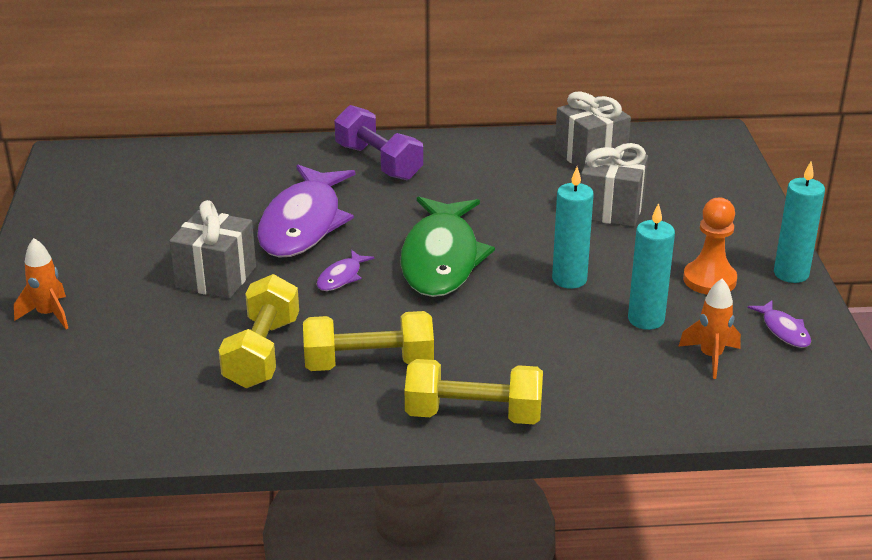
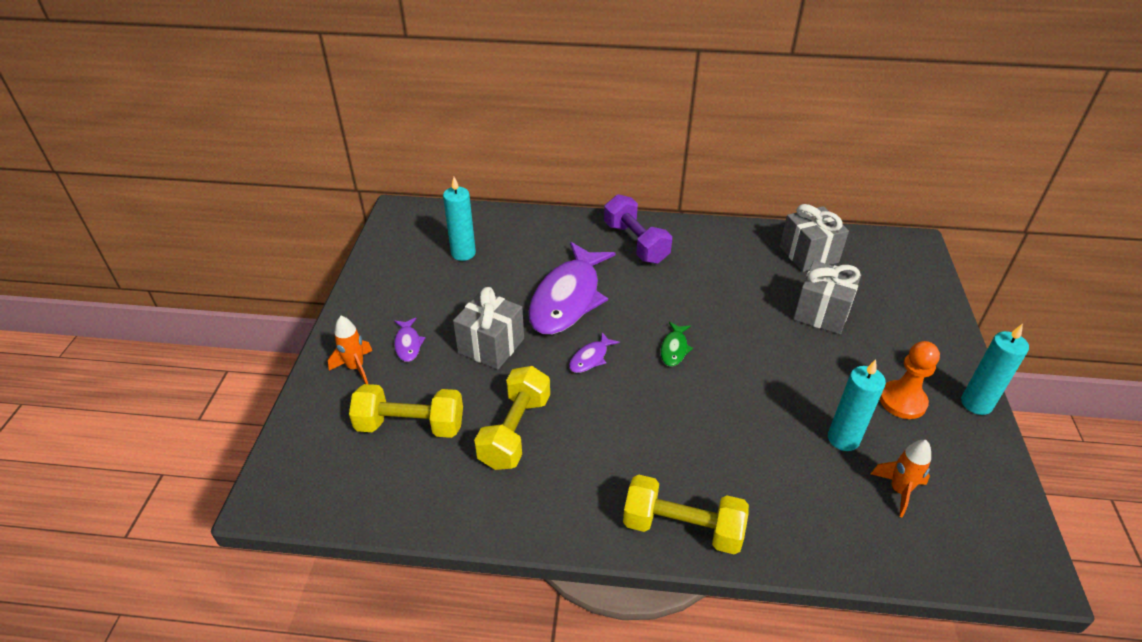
camera: 10 degrees right, 10 degrees up
(369, 364) = (600, 456): yellow dumbbell -> yellow dumbbell (410, 425)
(441, 259) = (674, 349): green fish -> green fish, size x0.41
(569, 279) = (780, 385): turquoise candle -> turquoise candle (463, 253)
(783, 330) = (967, 468): purple fish -> purple fish (408, 344)

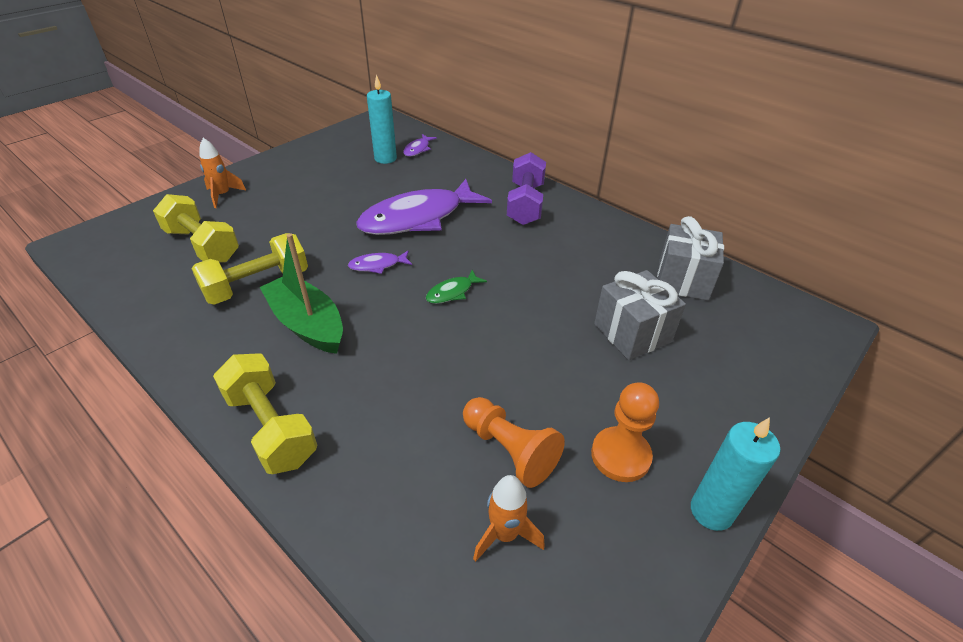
camera: 35 degrees right, 0 degrees up
(408, 344) = (272, 196): purple fish -> purple fish (418, 149)
(491, 345) = (321, 223): grey gift -> none
(602, 438) = (307, 324): none -> green boat
(843, 439) = (509, 450): turquoise candle -> orange pawn

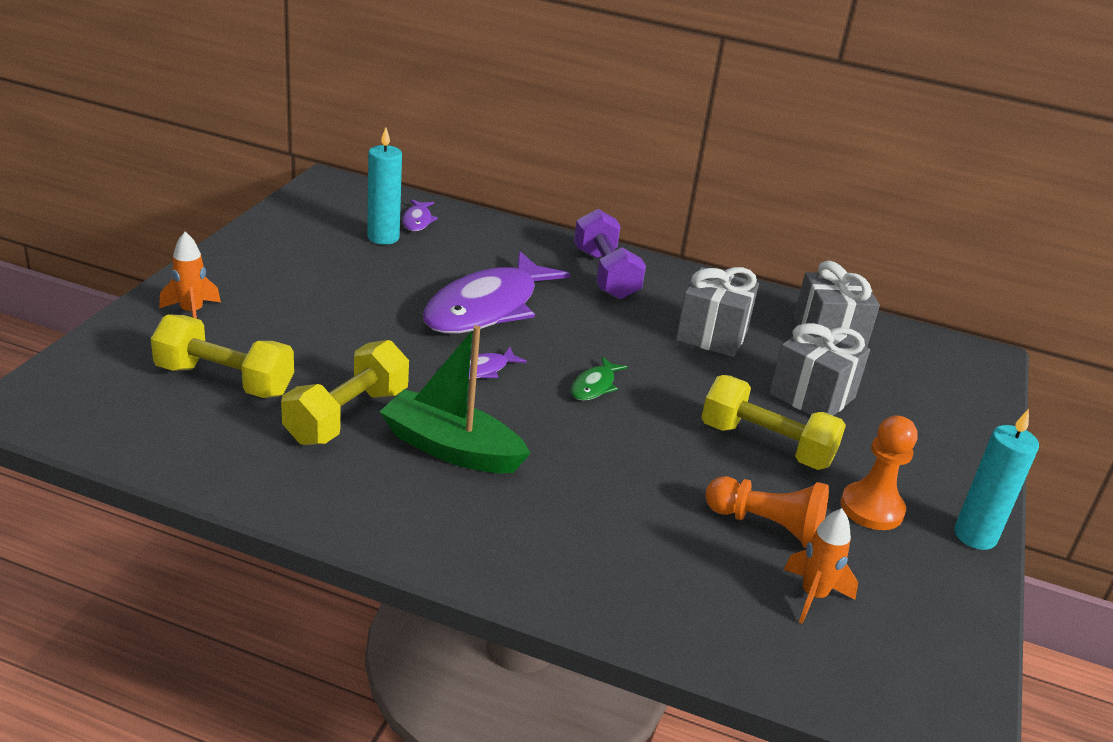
camera: 25 degrees left, 10 degrees down
(271, 427) = (502, 559): yellow dumbbell -> yellow dumbbell (766, 445)
(578, 265) = (712, 335): none -> grey gift

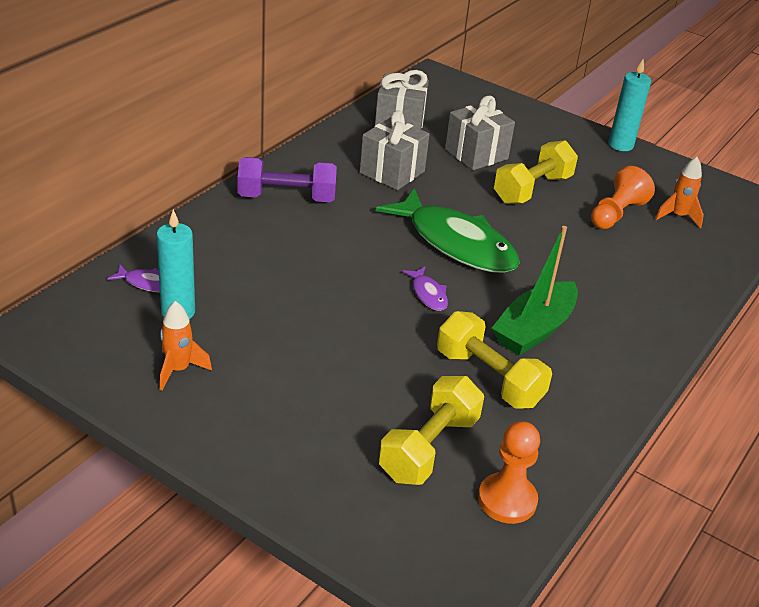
camera: 75 degrees left, 5 degrees up
(192, 313) = (303, 463): orange rocket -> orange rocket (178, 370)
(487, 307) = (330, 272): purple fish -> none
(594, 386) = (456, 243): green fish -> green fish, size x2.43
(871, 508) = (597, 171): orange pawn -> orange pawn (507, 500)

